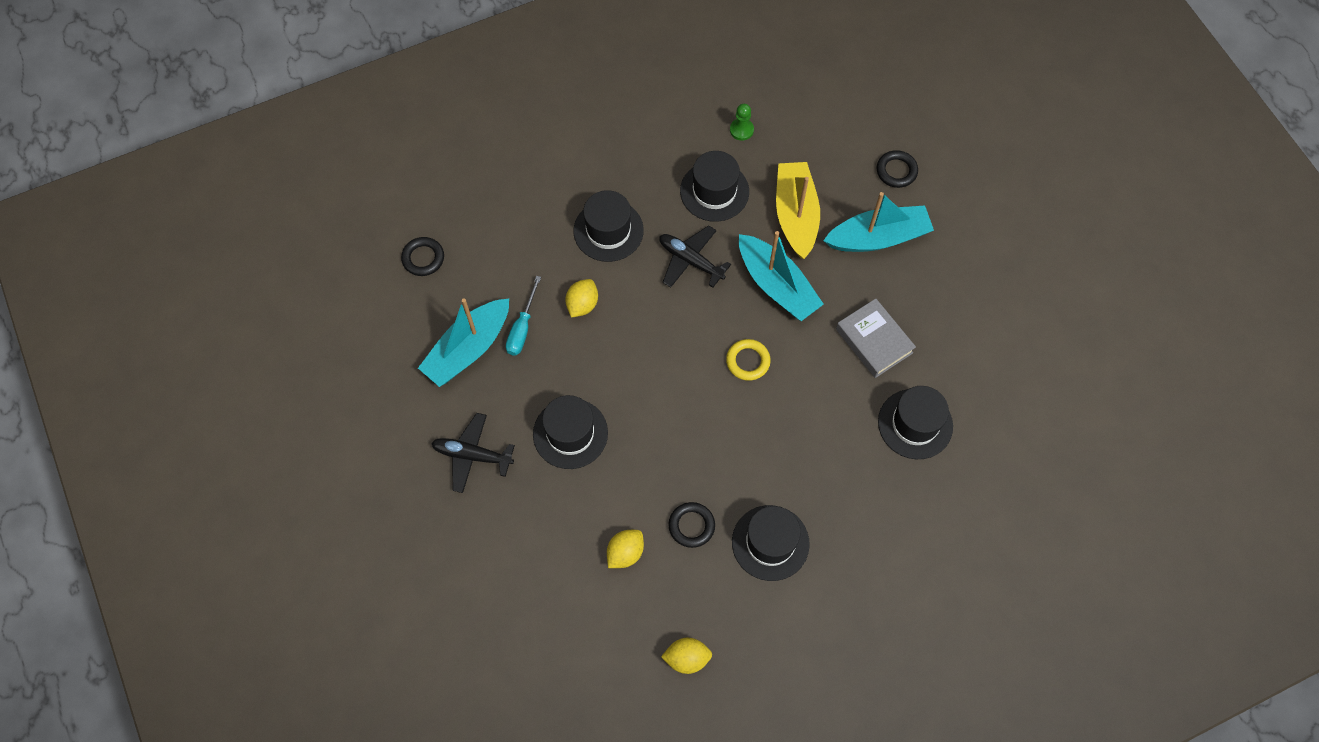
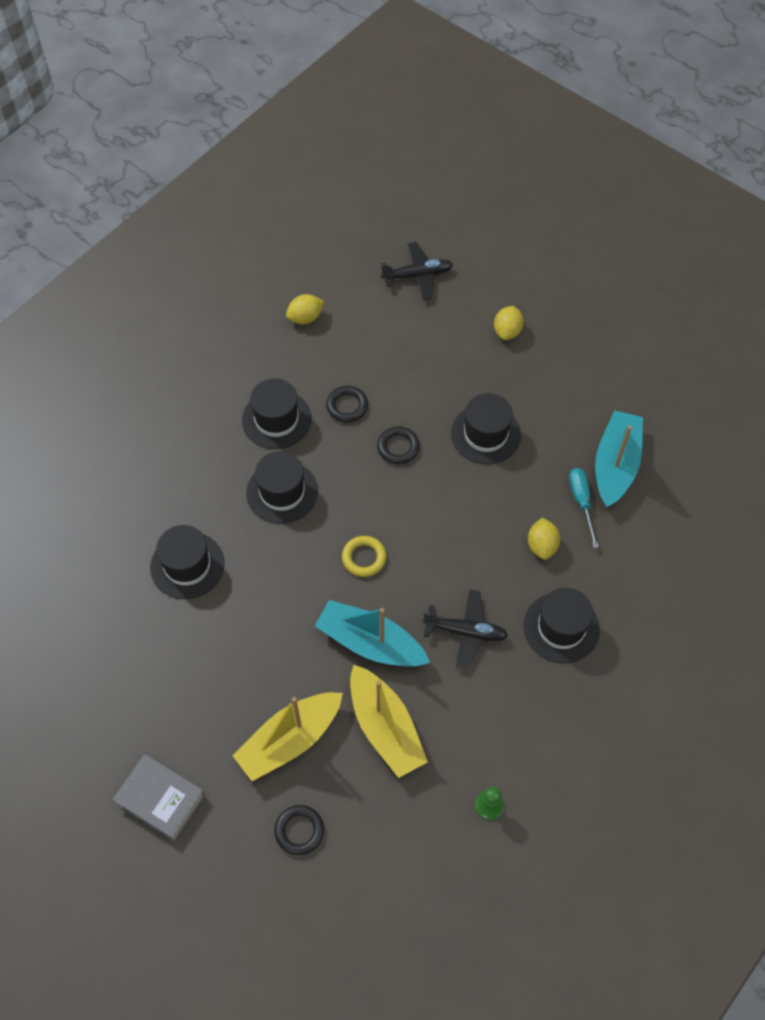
camera: 155 degrees right, 5 degrees down
(423, 258) = (712, 526): black ring -> black ring (398, 447)
(472, 455) = (554, 386): black plane -> black plane (417, 275)
(625, 553) = (390, 367): yellow lemon -> yellow lemon (507, 331)
(714, 191) = (480, 717): black hat -> black hat (282, 492)
(874, 341) = (253, 627): grey book -> grey book (160, 799)
(878, 237) = (290, 740): turquoise boat -> yellow boat

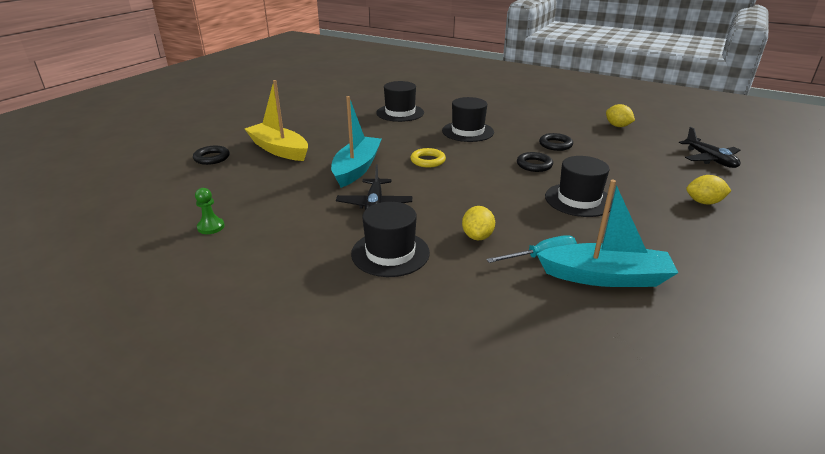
camera: 80 degrees right, 30 degrees down
(160, 799) = (244, 121): grey book -> none
(276, 419) = (524, 125): black hat -> none
(385, 727) = (286, 179): yellow boat -> none
(542, 545) = (477, 236): yellow lemon -> yellow lemon turned 75 degrees counterclockwise

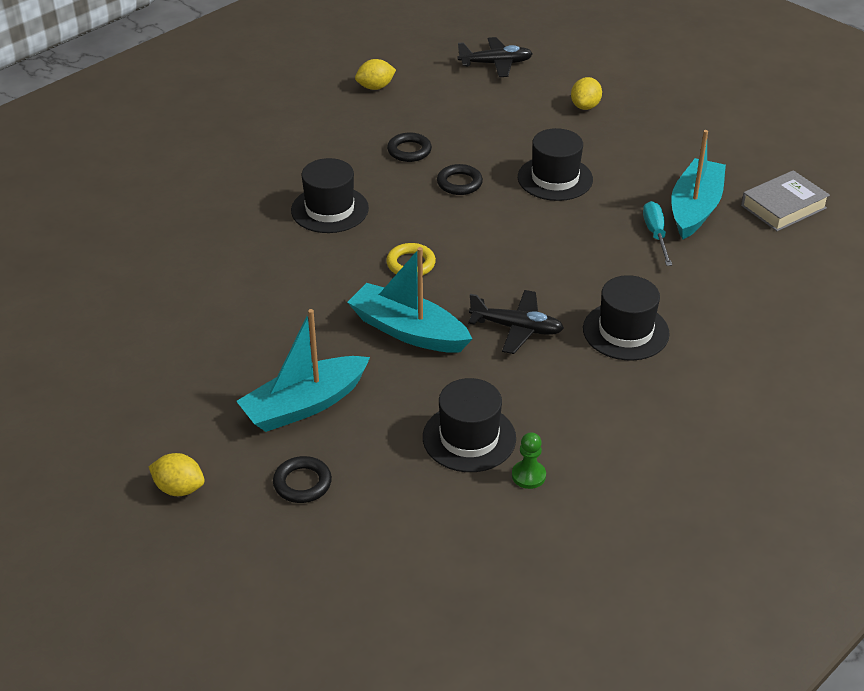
camera: 75 degrees left, 10 degrees up
(279, 150) = (304, 405): yellow boat -> turquoise boat
(400, 113) = (217, 259): black hat -> black hat (469, 438)
(477, 236) = (609, 265): yellow lemon -> yellow lemon (179, 488)
(671, 343) = (783, 207): none -> grey book

